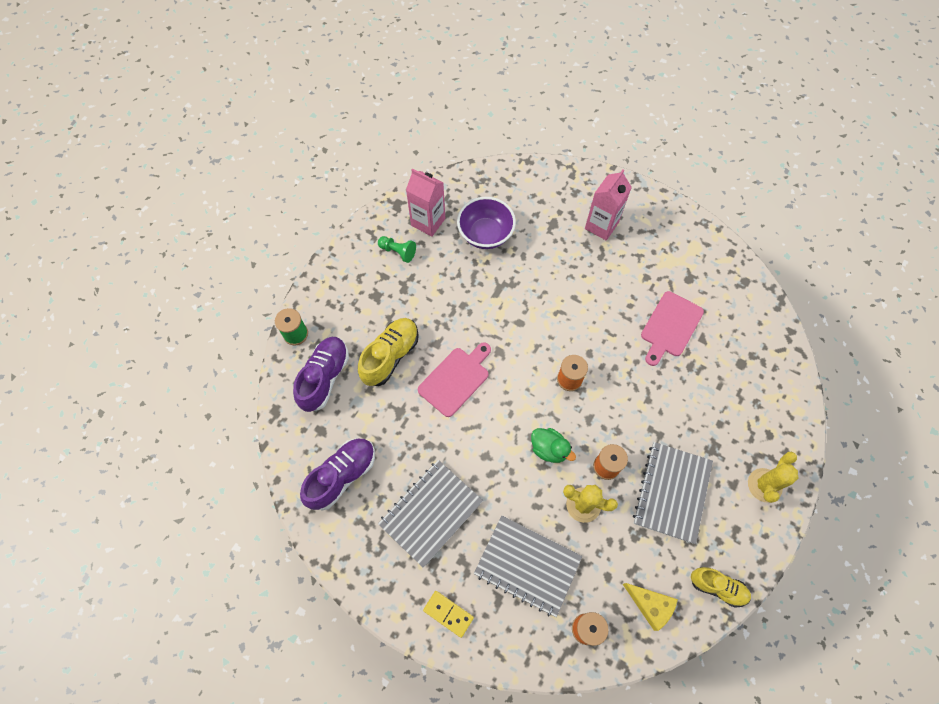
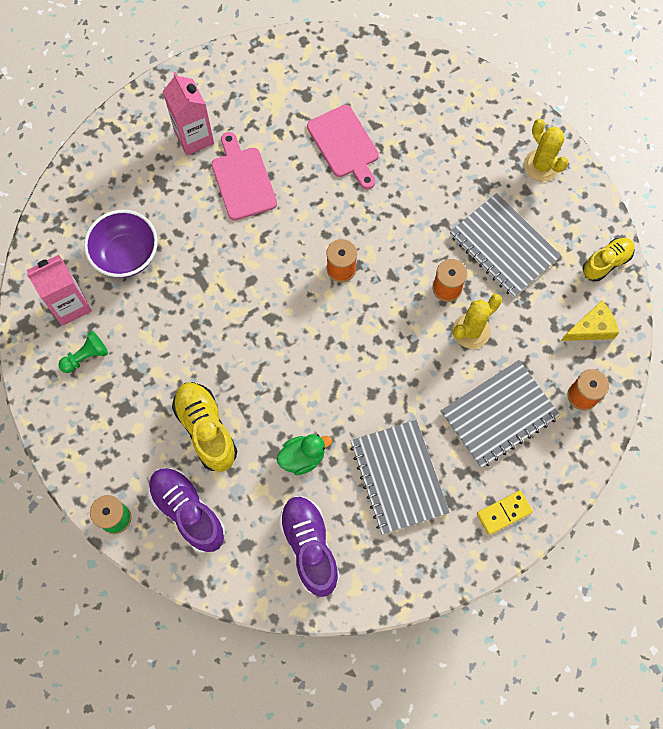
camera: 60 degrees left, 5 degrees up
(456, 379) = (274, 377): pink cutting board -> pink cutting board (243, 180)
(549, 449) = (400, 330): green duck -> green duck (302, 457)

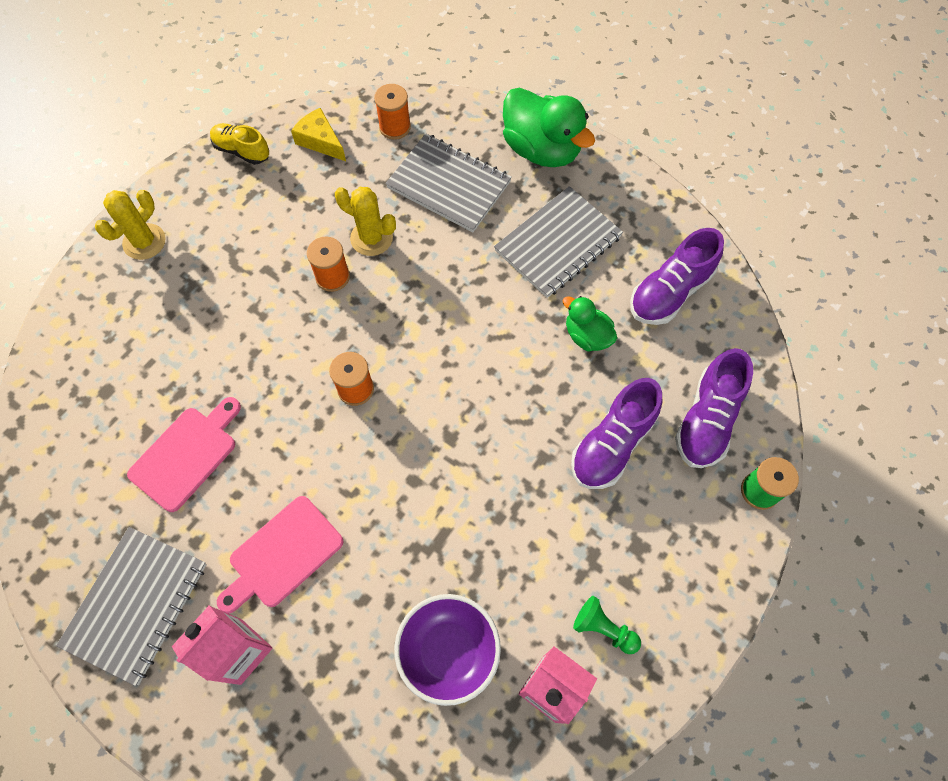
camera: 115 degrees left, 5 degrees down
(206, 429) = (612, 444): yellow shoe -> purple shoe
(503, 247) = (260, 243): grey notebook -> grey notebook (136, 605)
(504, 513) = (541, 149): yellow domino -> green duck

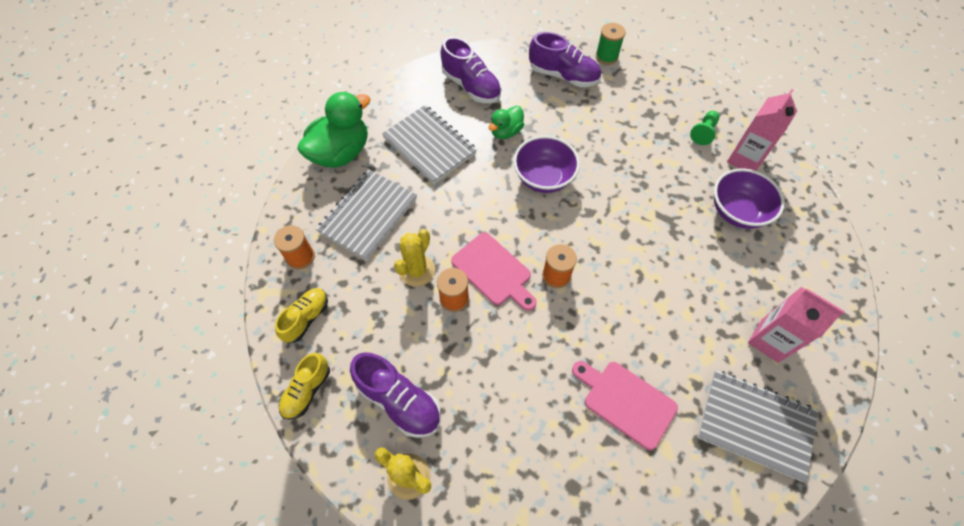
camera: 90 degrees left, 5 degrees down
(282, 555) = (694, 318): pink cutting board -> pink cutting board (493, 271)
(320, 141) = (306, 318): yellow cheese -> yellow shoe
(507, 381) = (543, 178): none -> purple bowl
(612, 444) = (585, 122): purple shoe -> purple shoe (399, 400)

